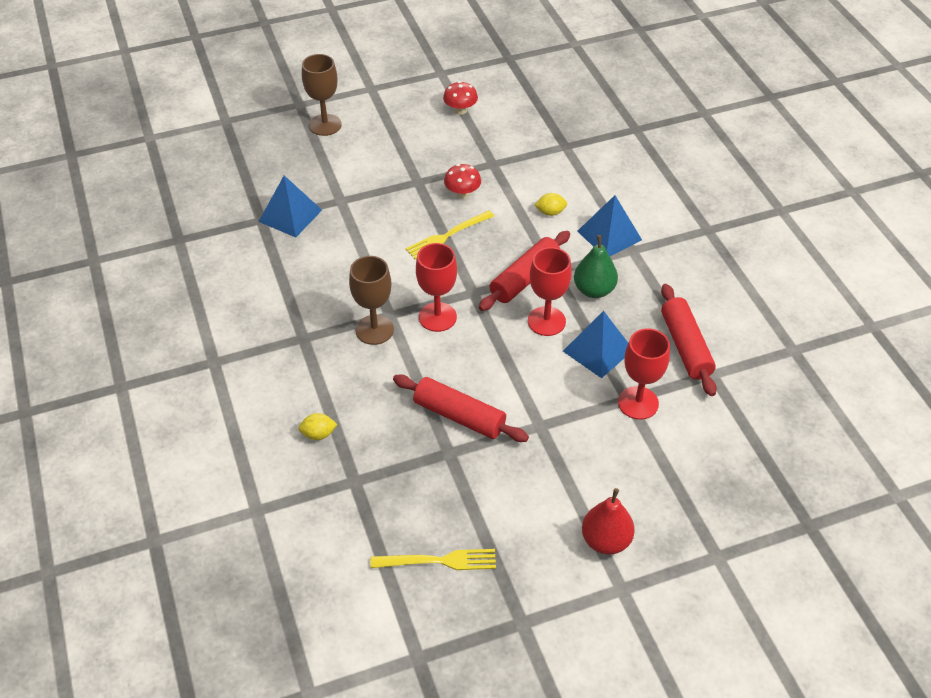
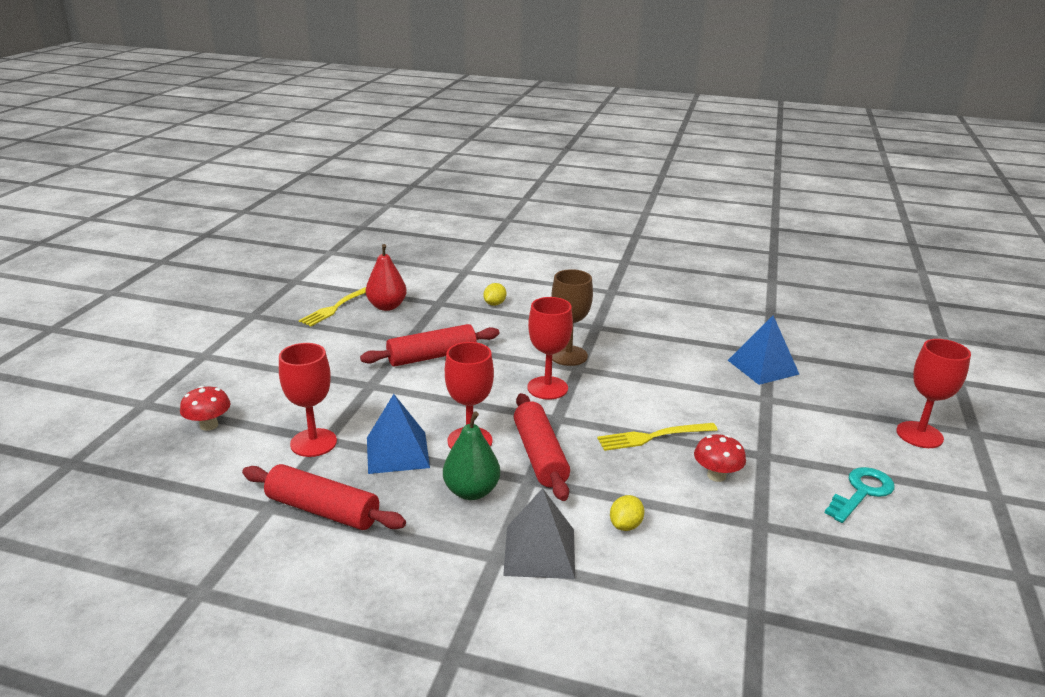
camera: 125 degrees right, 20 degrees down
(325, 125) = (919, 435): brown goblet -> red goblet
(418, 135) = (862, 492): none -> turquoise key
(447, 236) = (653, 437): yellow fork -> yellow fork turned 105 degrees counterclockwise
(460, 110) = (905, 551): red mushroom -> red mushroom (209, 425)
(606, 540) = (241, 366): red pear -> red pear (387, 306)
(609, 235) = (539, 551): blue pyramid -> grey pyramid

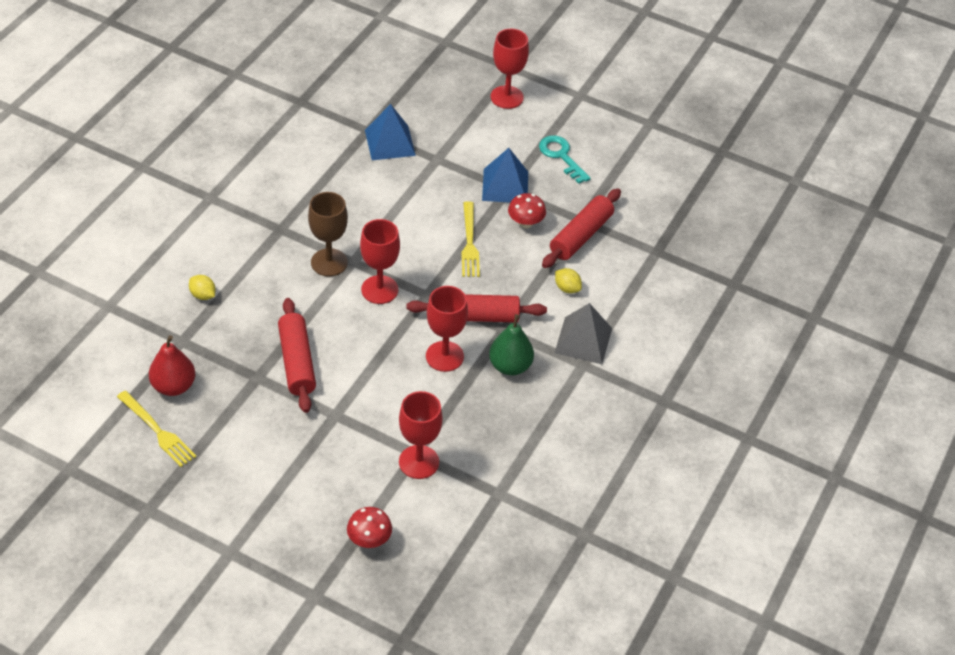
camera: 80 degrees left, 20 degrees up
(323, 510) = (511, 459): red rolling pin -> red rolling pin (581, 236)
(397, 452) = (447, 405): blue pyramid -> blue pyramid (505, 186)

